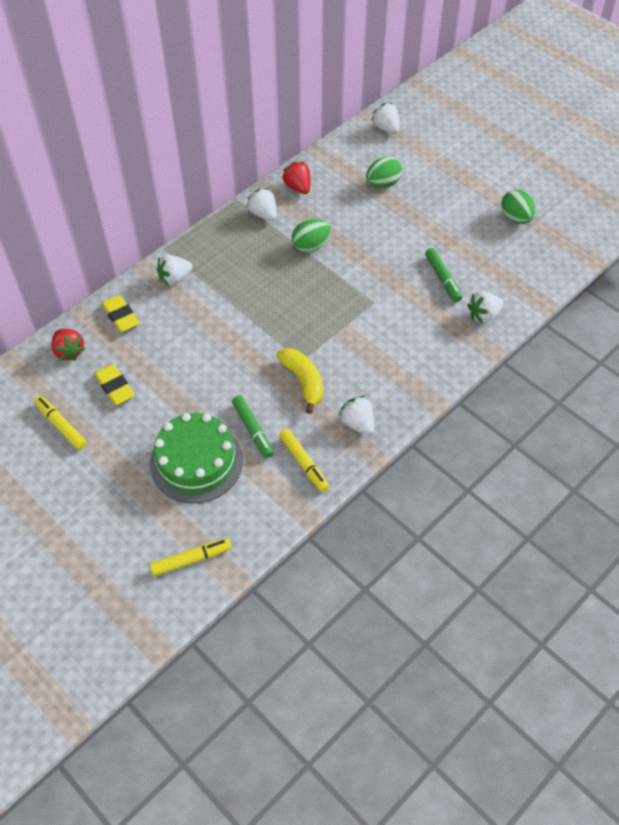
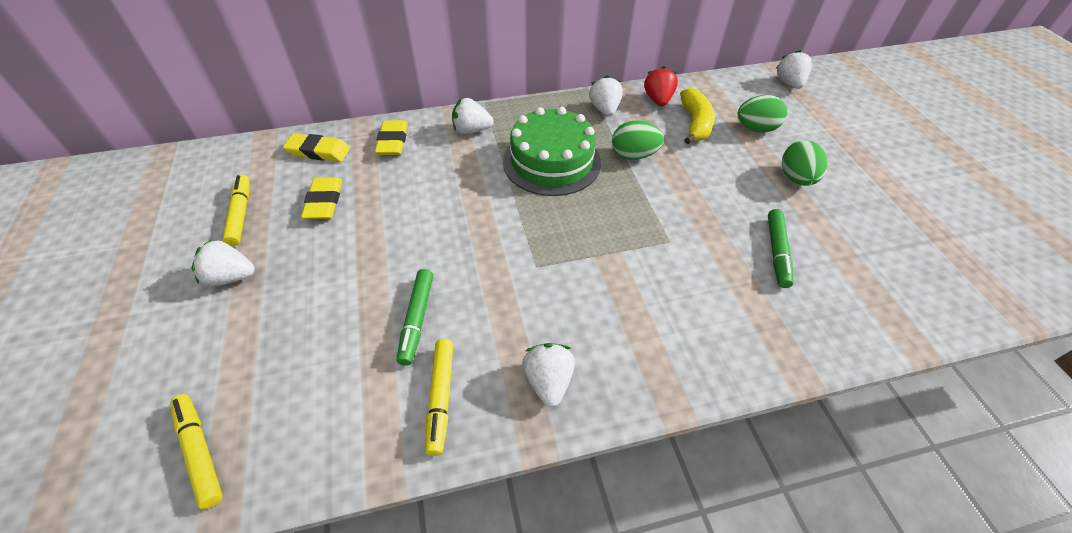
camera: 30 degrees right, 5 degrees down
(69, 351) = (318, 151): red strawberry -> yellow eraser
(191, 559) = (200, 452): yellow marker -> yellow marker turned 135 degrees counterclockwise
(196, 462) = (324, 324): green cake -> green cake (551, 161)
(303, 382) = (519, 292): yellow banana -> yellow banana (695, 124)
(483, 315) = (813, 322): white strawberry -> white strawberry (231, 277)
(515, 218) = (916, 223): green egg -> green egg (796, 178)

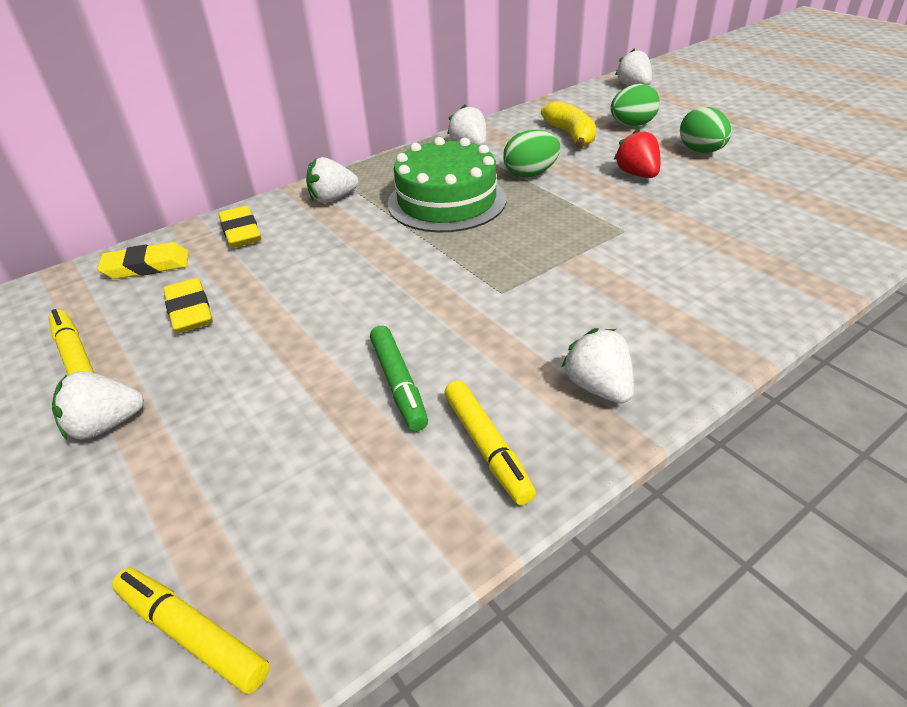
camera: 20 degrees left, 10 degrees down
(658, 100) = (519, 126): red strawberry -> red strawberry (637, 174)
(776, 252) = (732, 209): green marker -> none

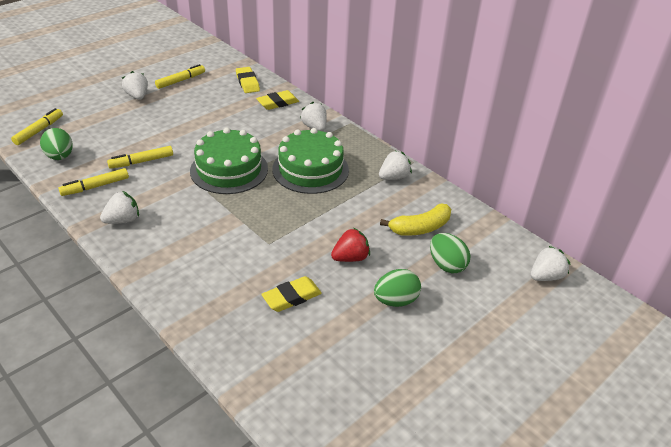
camera: 80 degrees right, 0 degrees up
(190, 311) = (208, 100): yellow eraser -> yellow eraser (291, 297)
(398, 384) = (141, 161): green marker -> yellow marker
(439, 272) = (229, 169): none -> green cake
(530, 174) = (349, 205): green egg -> green egg (60, 156)

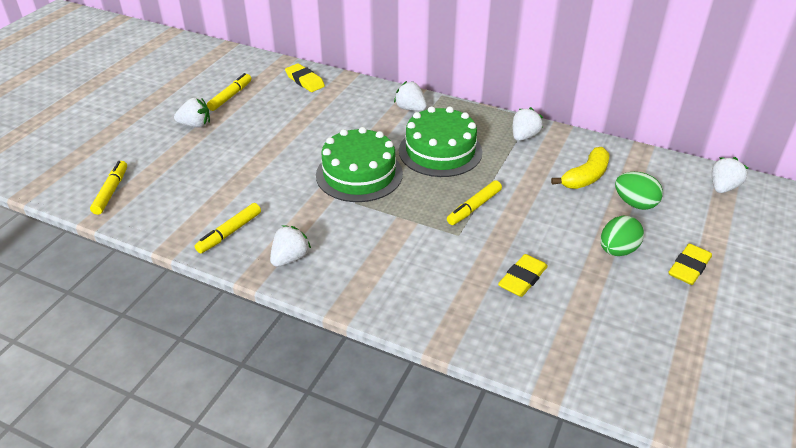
camera: 20 degrees left, 0 degrees up
(60, 156) = (161, 213): green egg -> none
(137, 96) = (195, 125): white strawberry -> white strawberry turned 135 degrees clockwise
(141, 161) = (259, 192): yellow marker -> yellow marker (474, 207)
(278, 103) = (353, 94): yellow eraser -> yellow eraser (689, 267)
(350, 258) = (546, 224): red strawberry -> none

